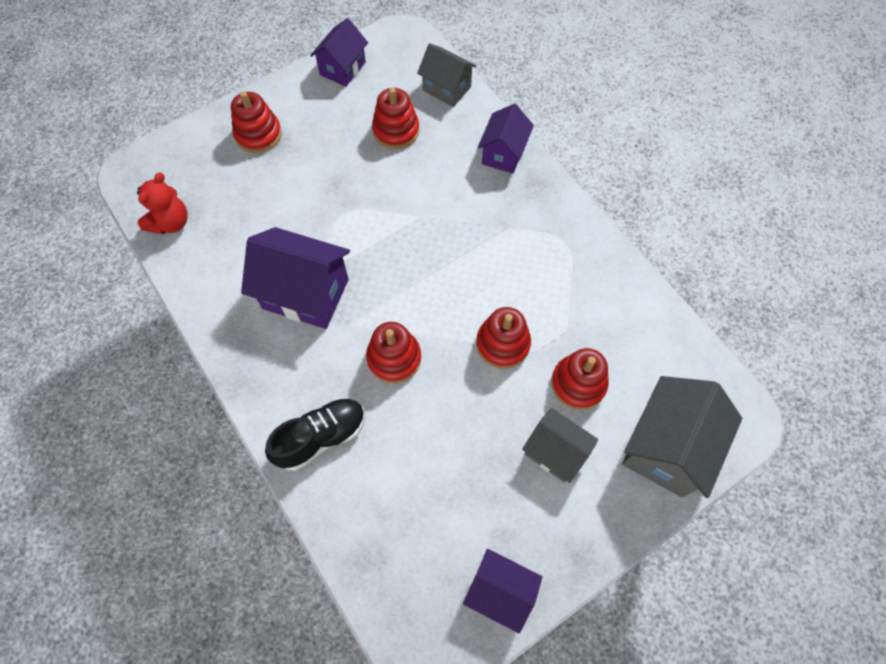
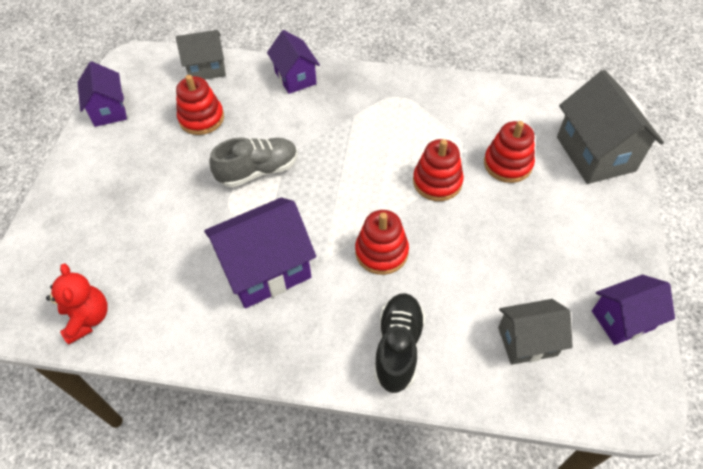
camera: 45 degrees left, 10 degrees down
(258, 134) = (91, 200): red stacking toy -> none
(386, 211) = (258, 171): none -> grey shoe
(555, 452) = (545, 212): grey house -> grey house (527, 341)

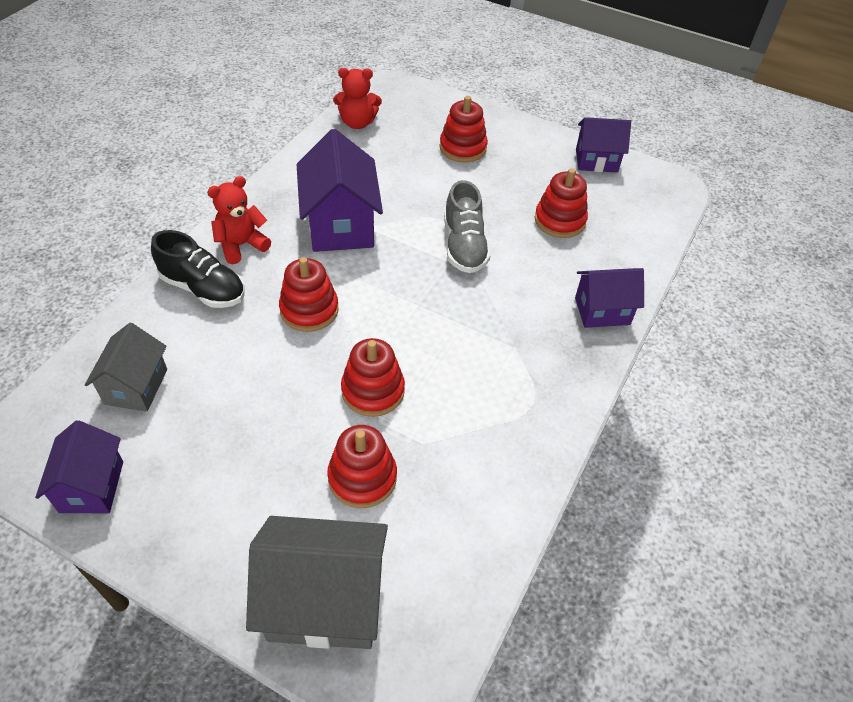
camera: 105 degrees right, 5 degrees down
(113, 209) = (463, 148): none -> red stacking toy
(206, 69) = (641, 239): grey house -> none
(328, 343) = (241, 245): none -> red teddy bear

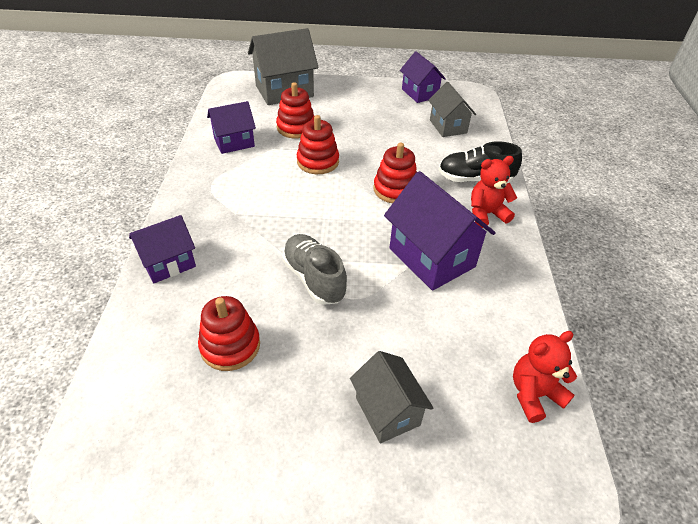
camera: 155 degrees right, 5 degrees down
(241, 245) = (486, 214): red teddy bear -> red teddy bear turned 135 degrees counterclockwise
(463, 148) = (387, 411): red stacking toy -> grey house
(596, 161) = (203, 473): purple house -> purple house (234, 142)

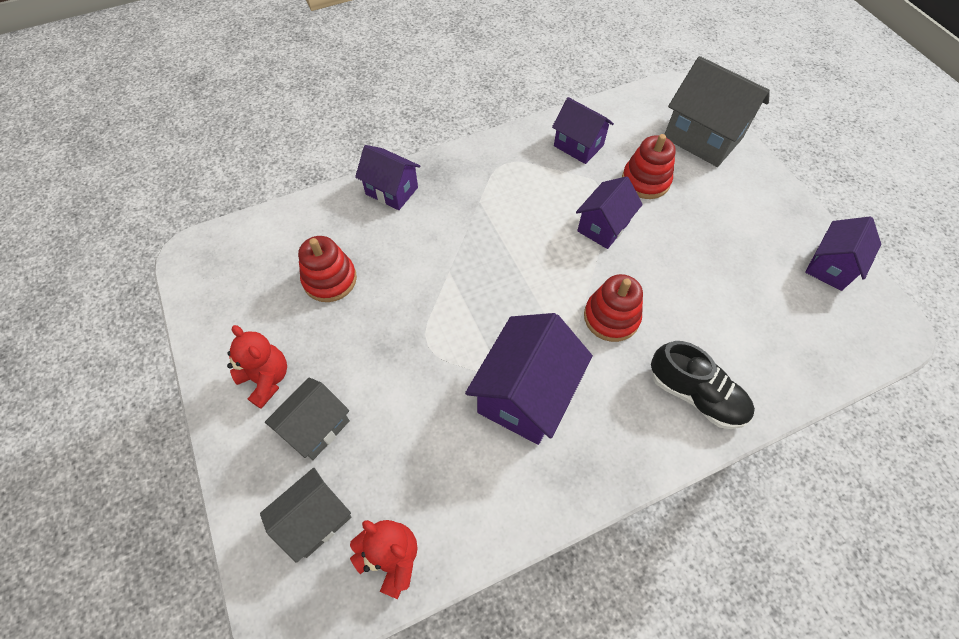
camera: 65 degrees right, 15 degrees up
(314, 278) = (435, 303): grey shoe -> none
(318, 162) = (603, 227): red stacking toy -> purple house
(448, 126) = (783, 326): grey house -> grey house (315, 519)
(475, 179) = (695, 394): black shoe -> black shoe turned 150 degrees clockwise
(486, 214) = (637, 429): red teddy bear -> red teddy bear (266, 379)

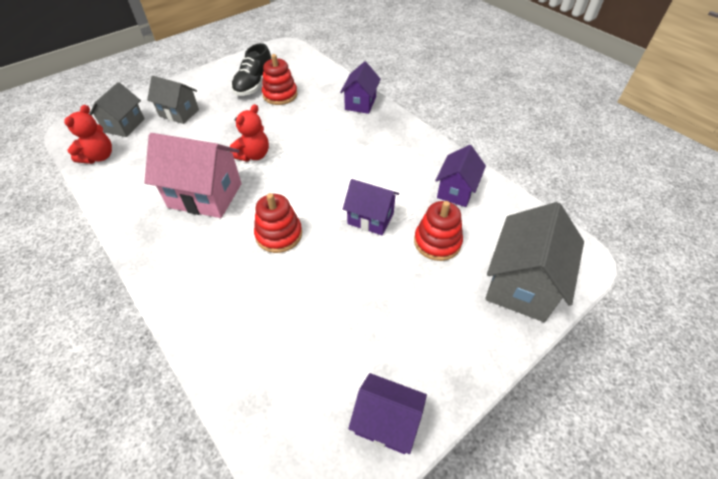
camera: 75 degrees right, 10 degrees down
(266, 379) = (208, 89): red teddy bear -> red teddy bear (253, 155)
(315, 519) = (124, 125): grey house -> grey house turned 75 degrees clockwise
(525, 395) = (205, 195): purple house -> pink house
(695, 394) = (212, 299): black shoe -> black shoe (254, 85)

